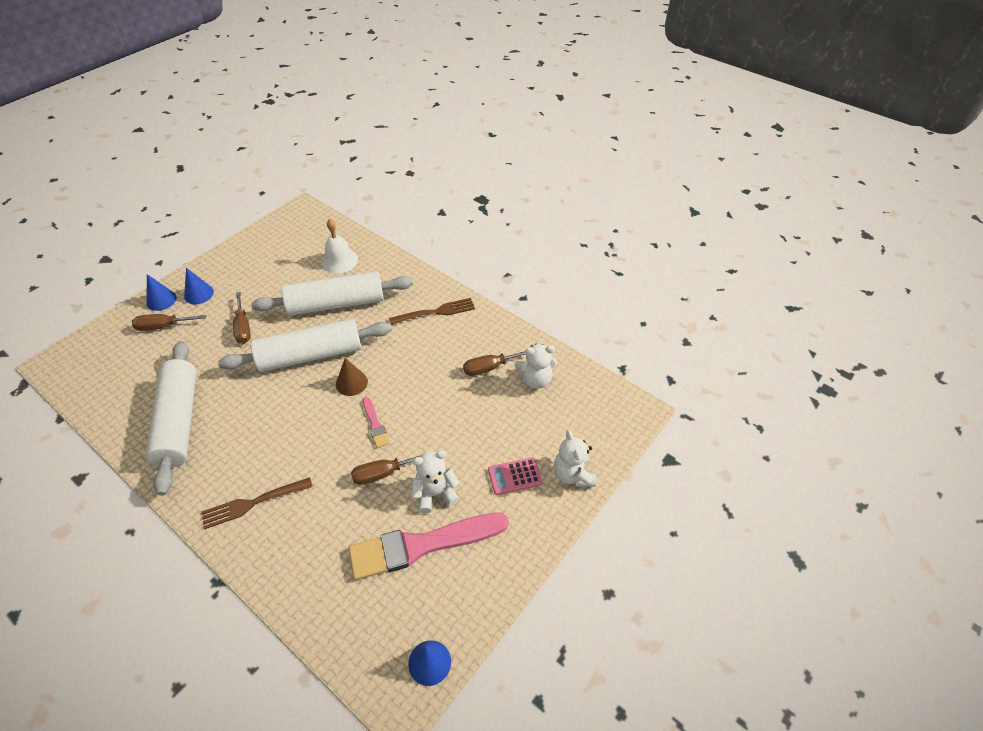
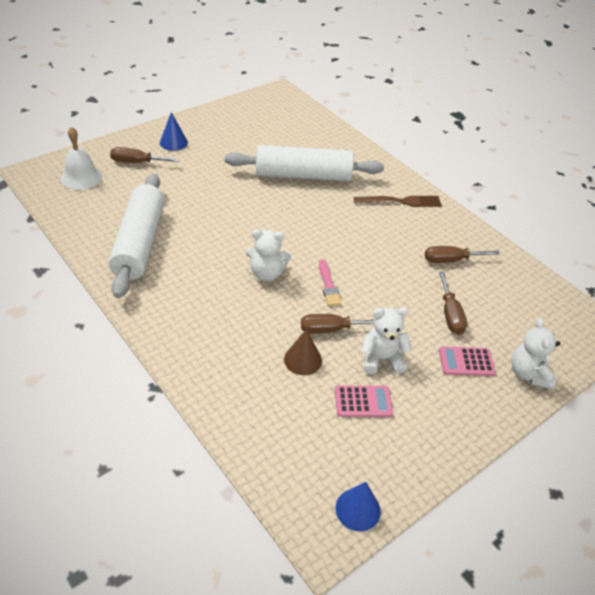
camera: 10 degrees right, 5 degrees down
(161, 300) = (138, 141): blue cone -> none
(243, 327) = (211, 178): brown screwdriver -> brown screwdriver (450, 314)
(253, 503) = (200, 326): brown fork -> none
(310, 355) = (272, 213): white rolling pin -> none
(339, 261) = (311, 140): white bell -> white bell (81, 177)
(351, 383) = (309, 245): brown cone -> brown cone (303, 360)
(422, 545) = (363, 401): pink brush -> pink calculator
(535, 380) = (497, 280): white teddy bear -> white teddy bear (266, 273)

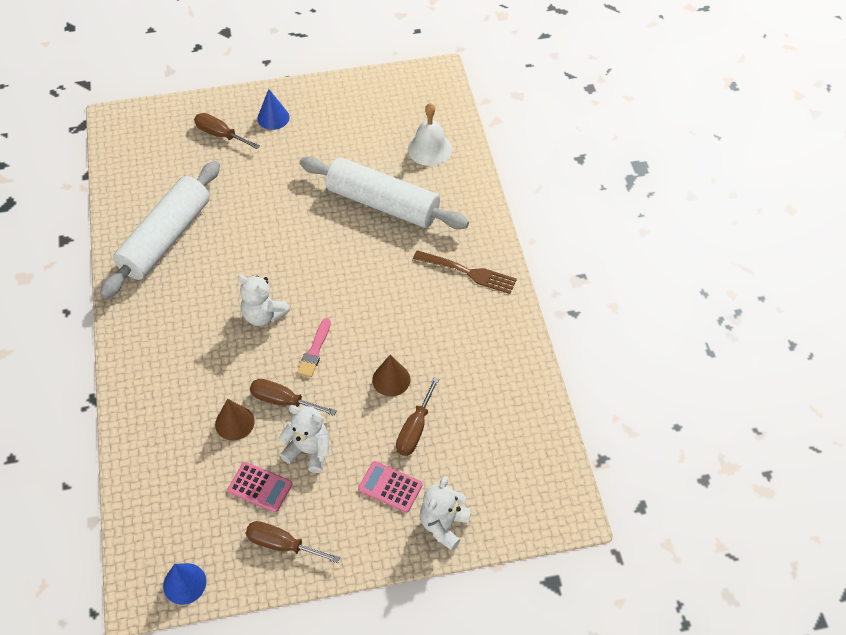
camera: 30 degrees right, 10 degrees up
(81, 177) = (156, 139): white bell -> white bell (429, 149)
(404, 286) = (391, 379): none -> brown cone
(451, 260) = (466, 366): brown screwdriver -> brown screwdriver (282, 544)

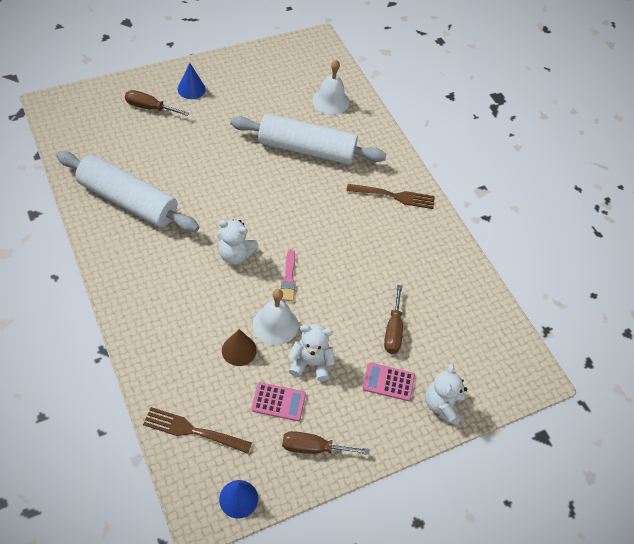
camera: 20 degrees left, 0 degrees up
(160, 502) = (194, 431): none -> brown fork
(166, 238) = (128, 201): white rolling pin -> white rolling pin turned 75 degrees counterclockwise
(283, 401) = (275, 324): brown screwdriver -> white bell
(391, 379) = (360, 292): brown cone -> none

